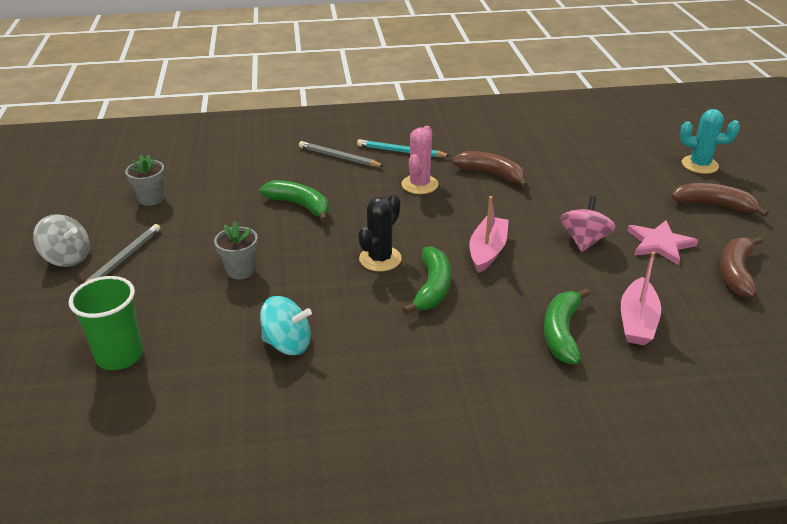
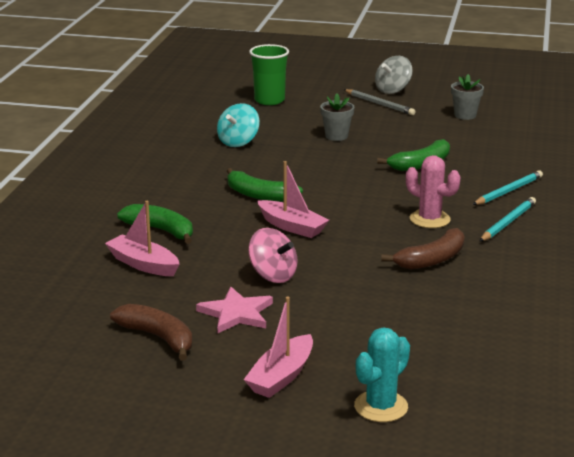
camera: 110 degrees right, 10 degrees down
(339, 157) = (508, 191): grey pencil -> turquoise pencil
(380, 259) = (314, 183): black cactus -> none
(713, 205) = (281, 376): brown banana -> pink boat

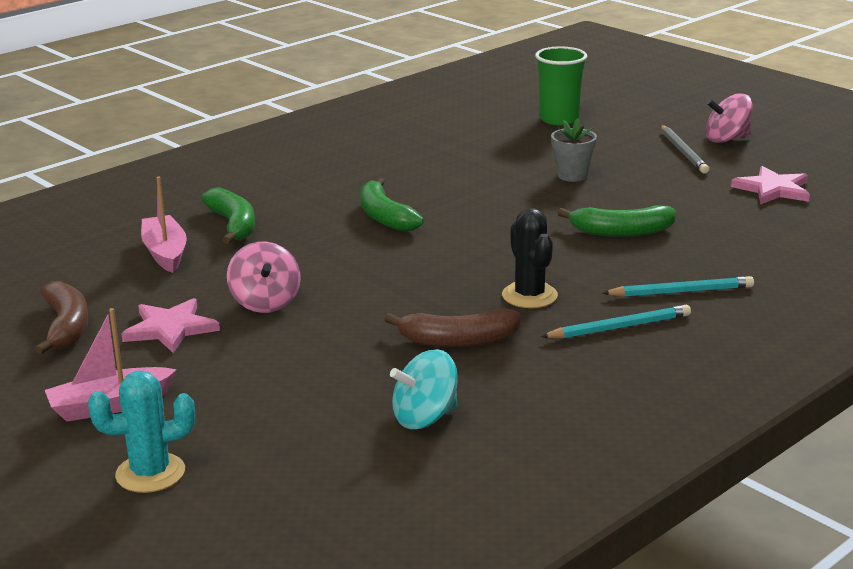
camera: 35 degrees right, 0 degrees up
(238, 142) = (453, 156): turquoise spinning top -> turquoise spinning top (425, 417)
(292, 227) = (365, 259): pink boat -> none
(393, 90) = (727, 139): grey spinning top -> pink spinning top
(429, 219) = (529, 296): pink cactus -> black cactus
(465, 115) = (773, 189): grey flower pot -> pink star

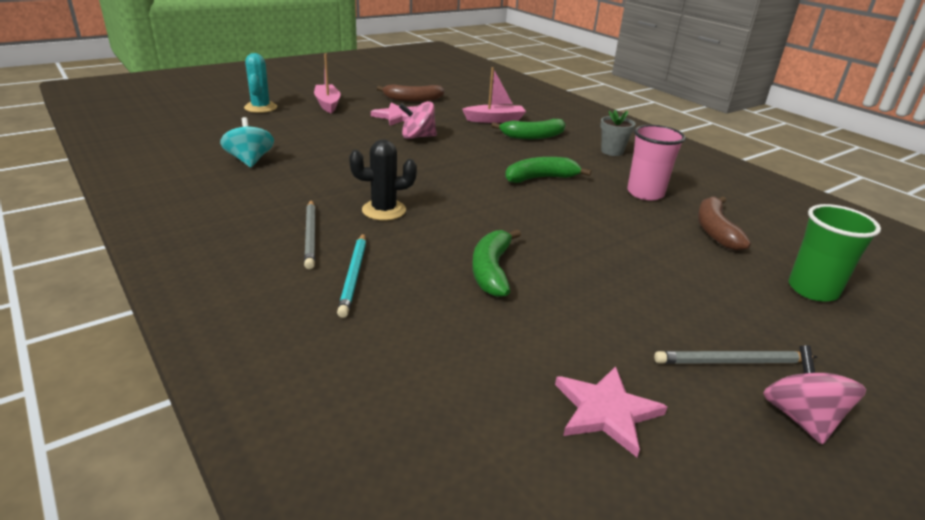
camera: 95 degrees right, 5 degrees up
(399, 166) = (645, 193): none -> pink cup
(458, 340) = (333, 179): brown banana -> brown banana (715, 230)
(572, 175) = (636, 269): grey flower pot -> grey flower pot (612, 151)
(619, 327) = (310, 235): turquoise pencil -> grey pencil

